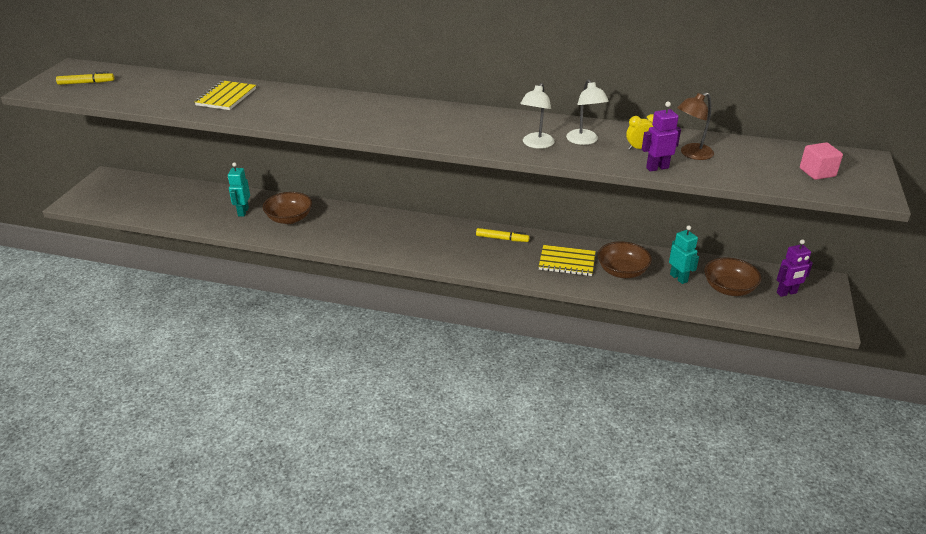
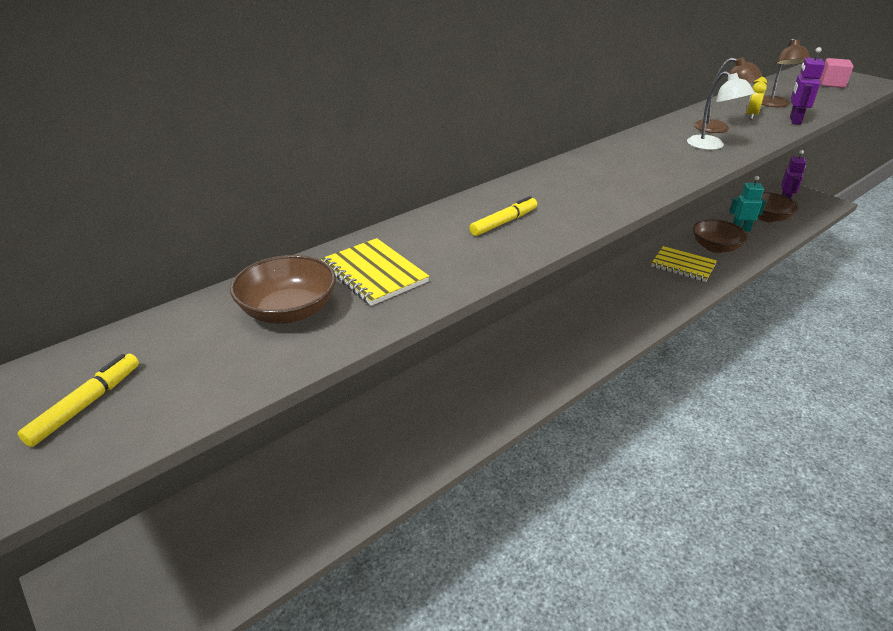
camera: 55 degrees left, 0 degrees up
(243, 212) = (382, 443): turquoise robot -> none
(289, 218) = (443, 406): brown bowl -> brown bowl (288, 311)
(502, 239) = (617, 281): yellow marker -> yellow marker (504, 222)
(567, 262) = (683, 265): yellow notebook -> yellow notebook turned 75 degrees clockwise
(584, 141) = (719, 128): white lamp -> brown lamp

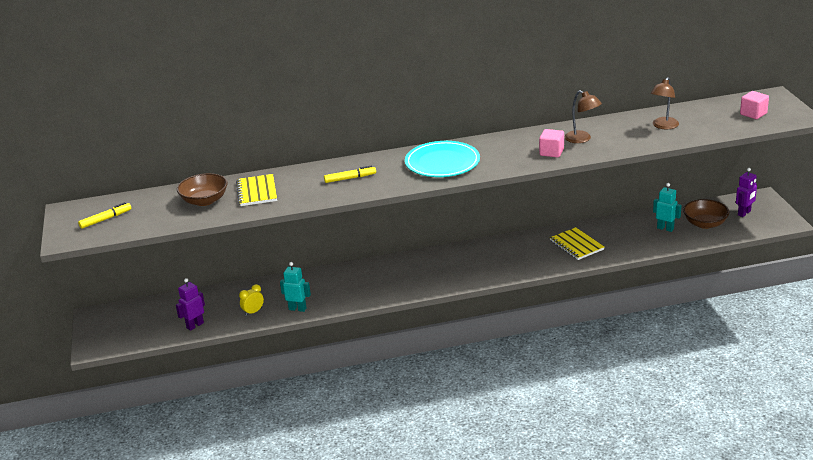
camera: 30 degrees right, 5 degrees down
(440, 447) = (297, 309): none -> turquoise robot
(602, 179) = (442, 162): none -> turquoise plate
(711, 146) = (551, 152): white lamp -> pink cube
(715, 247) = (622, 238): brown bowl -> none
(751, 116) = (625, 133): yellow clock -> yellow clock (253, 312)
(794, 121) = (651, 143): purple robot -> purple robot (195, 325)

